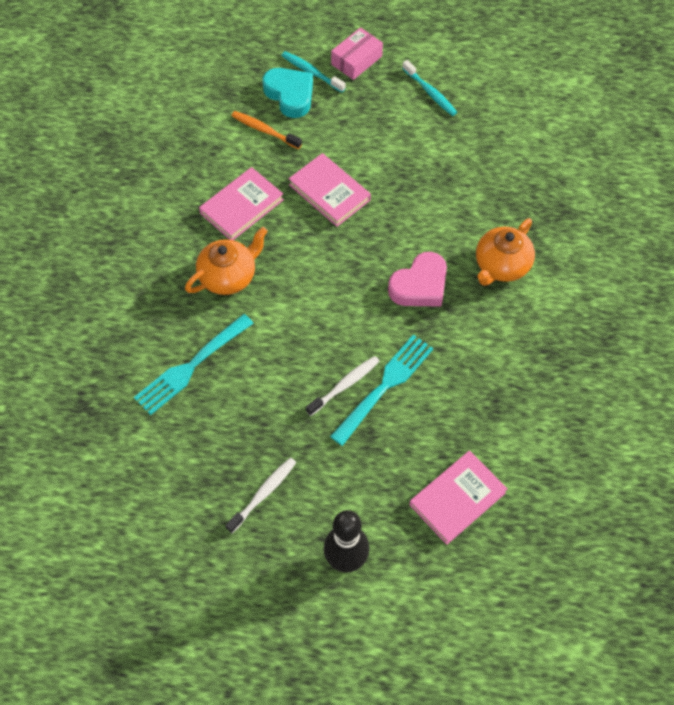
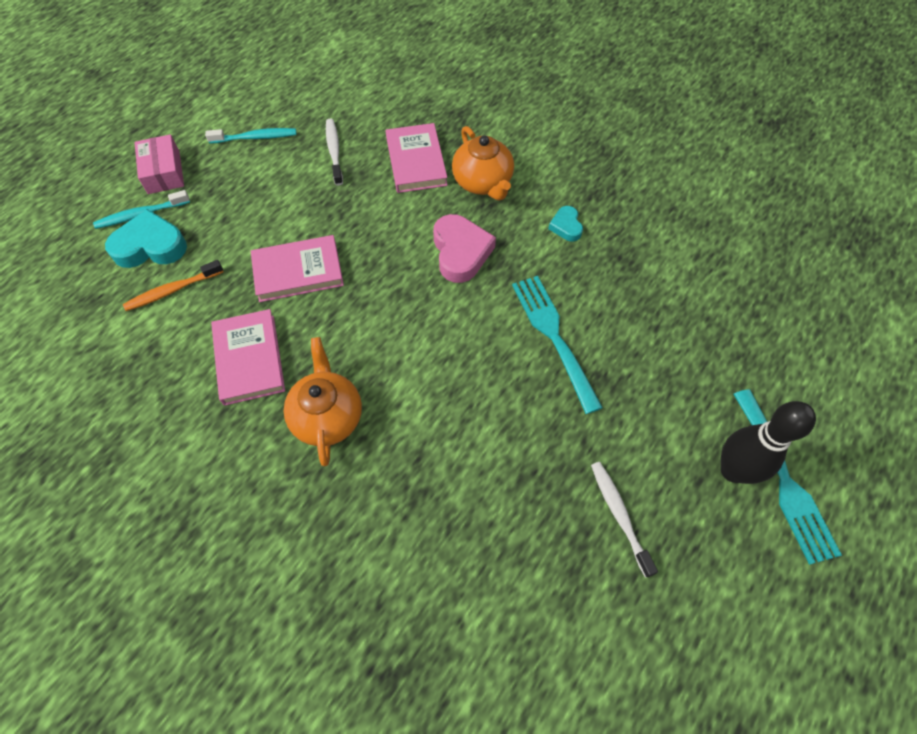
camera: 60 degrees left, 0 degrees up
(192, 365) = (415, 513): turquoise fork -> turquoise fork (783, 478)
(345, 385) = (532, 371): white toothbrush -> white toothbrush (334, 151)
(457, 498) = (707, 338): pink book -> pink book (416, 161)
(499, 347) = (566, 226): none -> turquoise heart

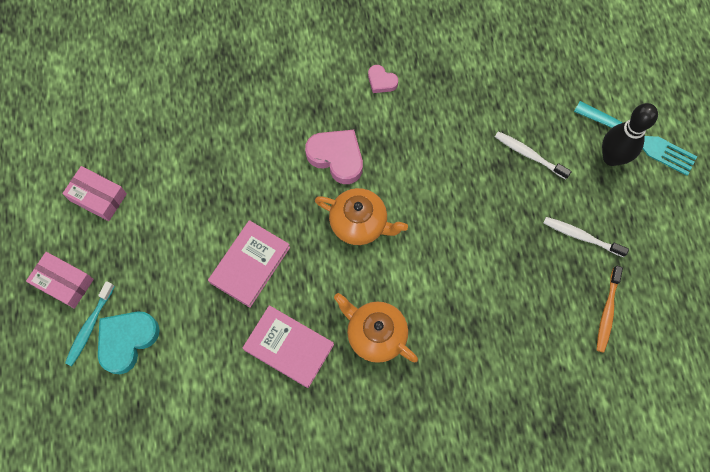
camera: 45 degrees left, 10 degrees up
(172, 290) = (183, 354): orange toothbrush -> orange toothbrush (607, 312)
(255, 137) = (98, 197): turquoise toothbrush -> pink box
(334, 151) = (169, 158): white toothbrush -> white toothbrush (529, 154)
(416, 161) = (235, 117): pink book -> none
(483, 182) = (297, 94): orange teapot -> orange teapot (360, 223)
(554, 337) = (449, 164): turquoise fork -> none
(566, 226) = (381, 81): turquoise heart -> pink heart

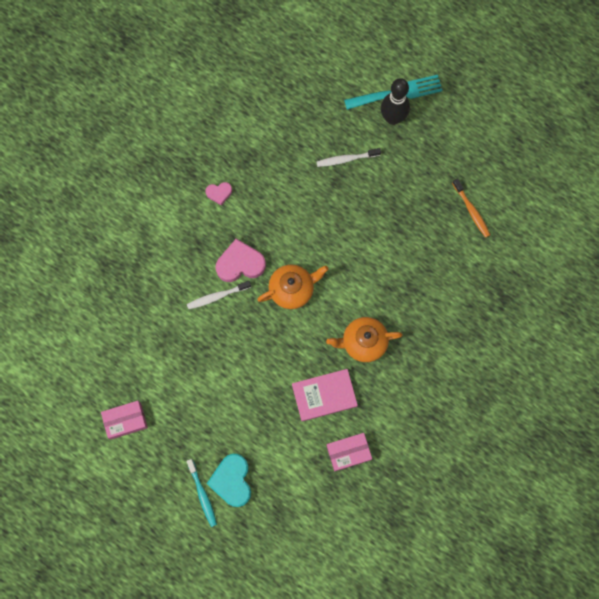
camera: 45 degrees left, 5 degrees up
(64, 282) = (160, 486): pink box -> pink box (348, 452)
(250, 264) = (255, 372): pink book -> none
(581, 236) = (419, 180): white toothbrush -> white toothbrush (217, 296)

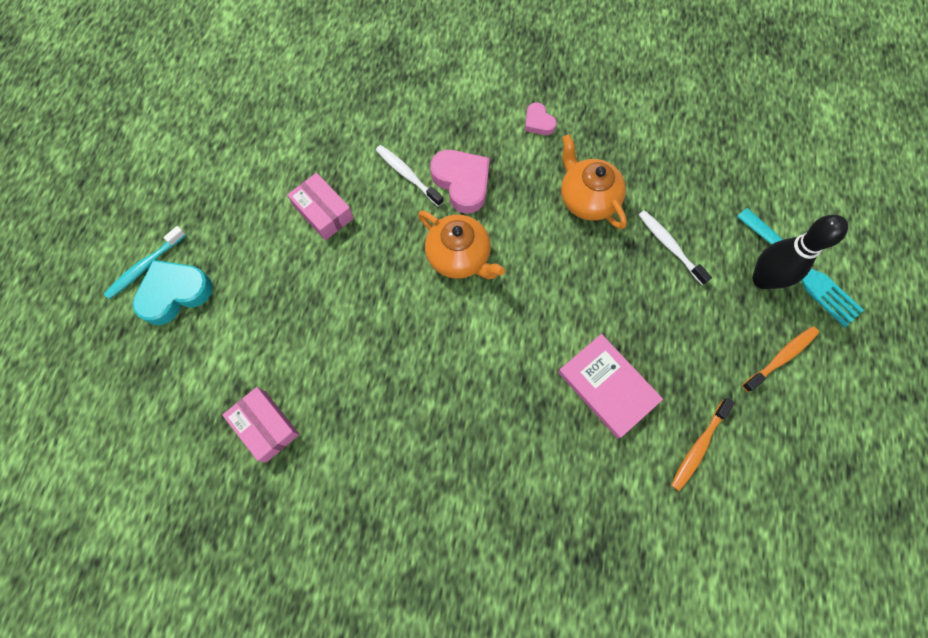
camera: 65 degrees right, 5 degrees down
(125, 420) = (210, 144): pink box -> pink box (323, 212)
(324, 395) = (333, 359): pink book -> pink book (607, 386)
(363, 342) = (430, 378): orange teapot -> orange teapot (587, 198)
(443, 136) = (781, 357): none -> orange toothbrush

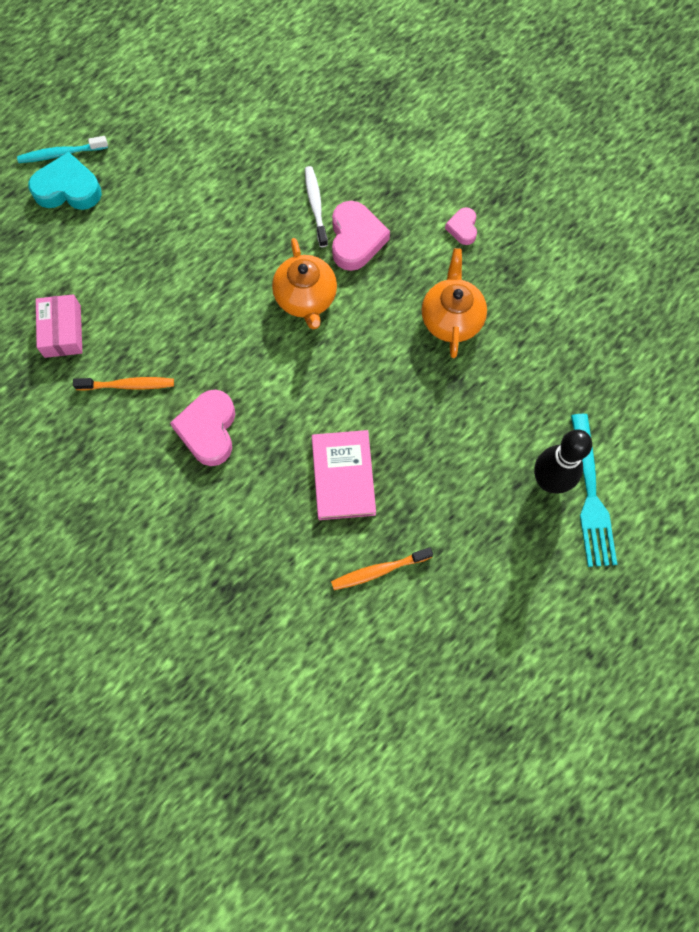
camera: 35 degrees right, 0 degrees up
(323, 212) = (225, 194): pink box -> none
(465, 425) = (208, 430): none -> pink heart
(670, 246) = (490, 402): white toothbrush -> none
(781, 357) = (509, 552): orange toothbrush -> orange toothbrush (128, 385)

